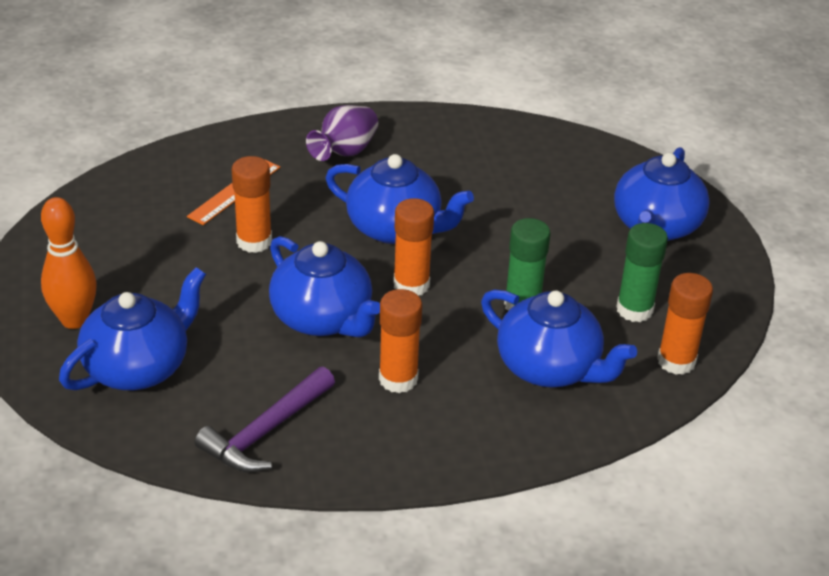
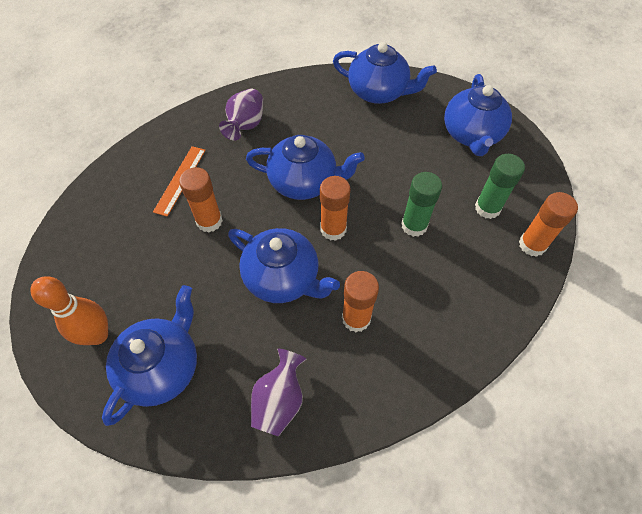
camera: 15 degrees left, 20 degrees up
(266, 431) = (279, 400): purple hammer -> purple vase
(550, 368) = (454, 276): blue teapot -> blue teapot (379, 92)

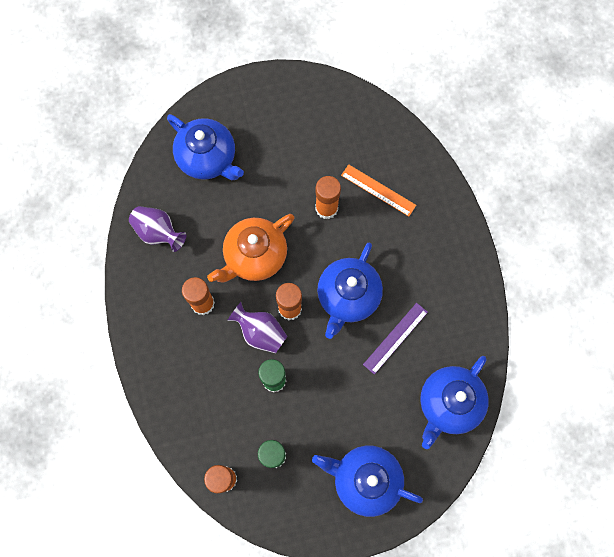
camera: 105 degrees right, 15 degrees up
(98, 335) = (246, 117): orange bowling pin -> none
(245, 125) = (432, 258): purple vase -> purple vase (260, 332)
(283, 278) = (254, 256): blue teapot -> orange teapot
(333, 138) = (395, 338): none -> purple ruler

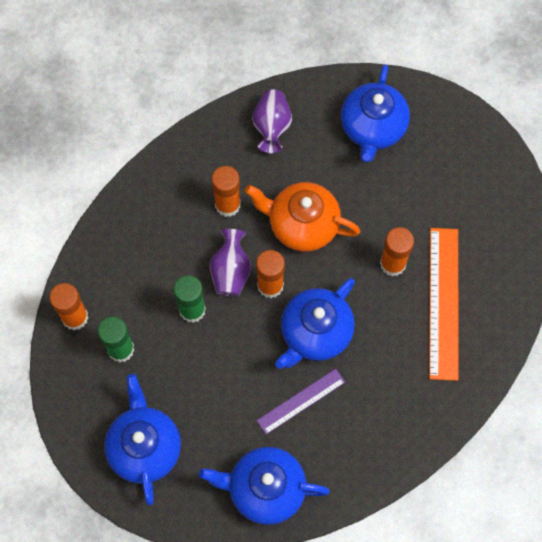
camera: 60 degrees right, 5 degrees down
(348, 297) = (315, 333): blue teapot -> blue teapot turned 45 degrees counterclockwise
(378, 190) = (443, 302): orange ruler -> orange ruler, size x1.70
(395, 338) = (301, 401): purple ruler -> purple ruler turned 45 degrees counterclockwise

